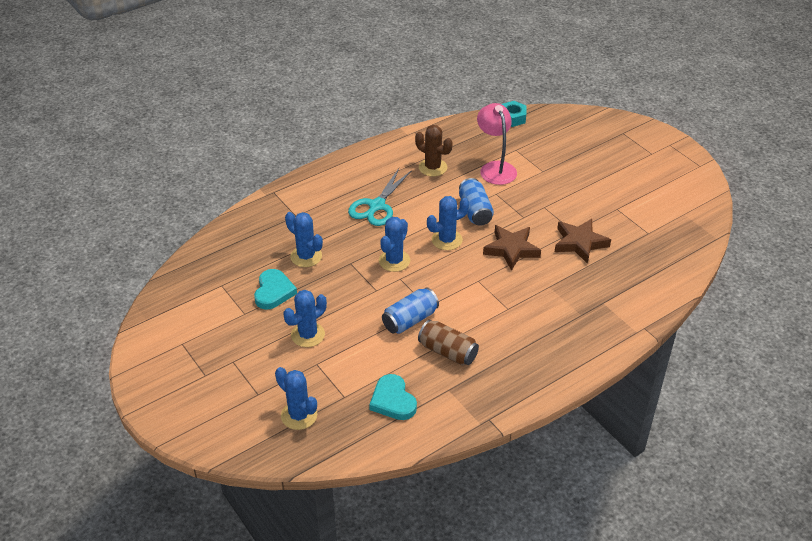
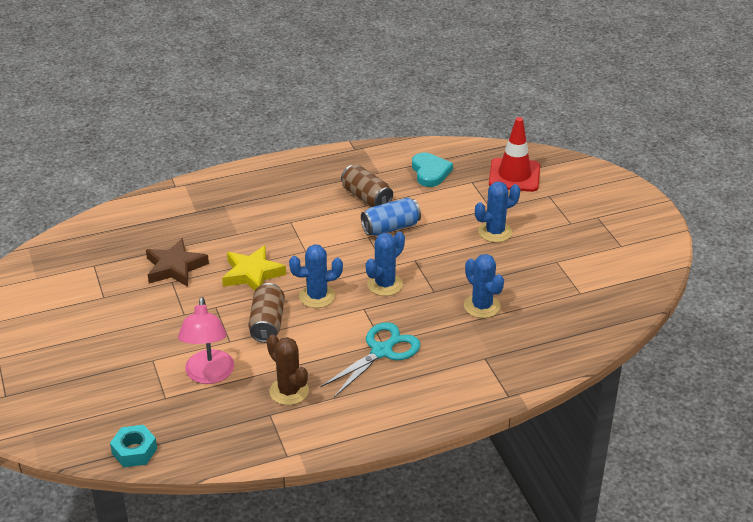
camera: 165 degrees left, 5 degrees down
(273, 292) = (523, 276): turquoise heart -> none
(299, 415) = (514, 175): blue cactus -> red traffic cone
(475, 211) = (267, 323): blue can -> brown can
(511, 249) = (252, 274): brown star -> yellow star

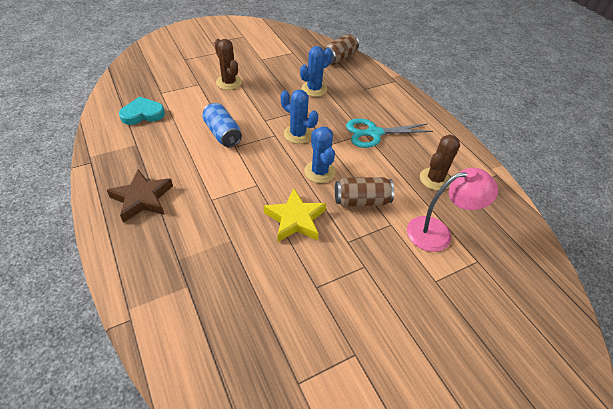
camera: 100 degrees left, 10 degrees up
(134, 451) = (548, 272): turquoise nut -> none
(175, 267) = (293, 288): brown star -> brown star (142, 198)
(366, 197) = (176, 150): brown can -> brown can (339, 58)
(381, 351) = (374, 133): turquoise scissors -> turquoise scissors turned 45 degrees counterclockwise
(495, 232) = (229, 82): blue cactus -> brown cactus
(514, 175) = (156, 72): red traffic cone -> none

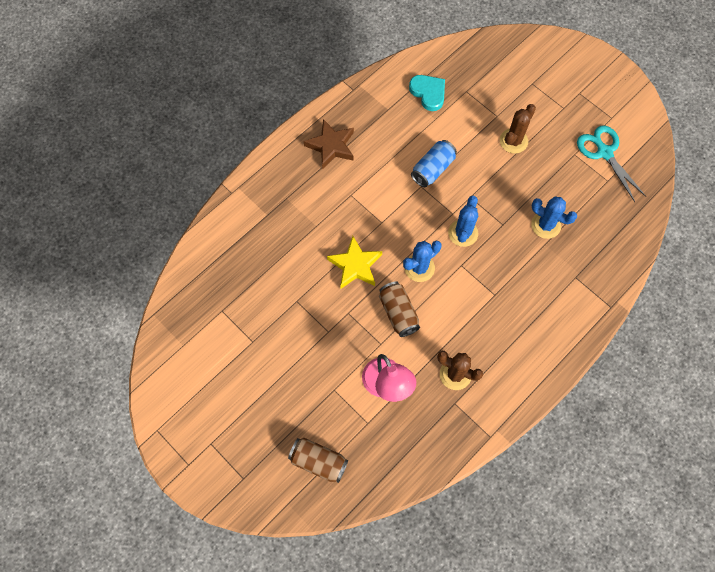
camera: 75 degrees right, 20 degrees up
(339, 58) = (625, 234): brown can -> brown can (318, 461)
(374, 133) = (499, 304): turquoise scissors -> turquoise scissors (604, 152)

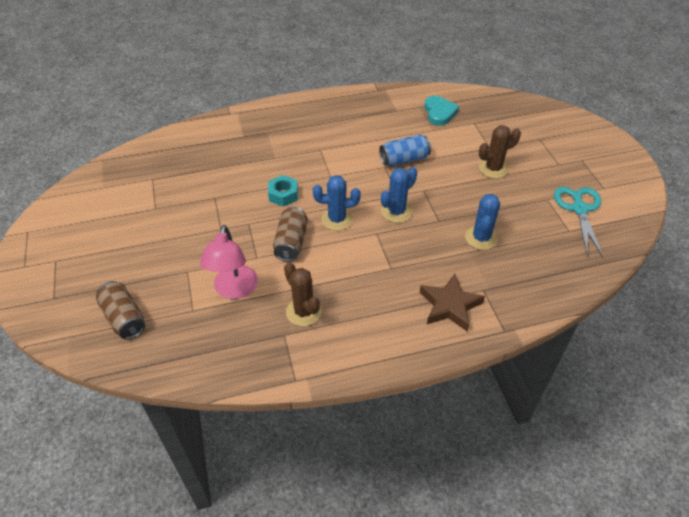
camera: 30 degrees right, 20 degrees down
(331, 146) = (331, 115): brown star -> brown star (450, 305)
(355, 265) = (283, 195): yellow star -> turquoise nut
(546, 225) = (481, 238): blue cactus -> blue cactus turned 45 degrees clockwise

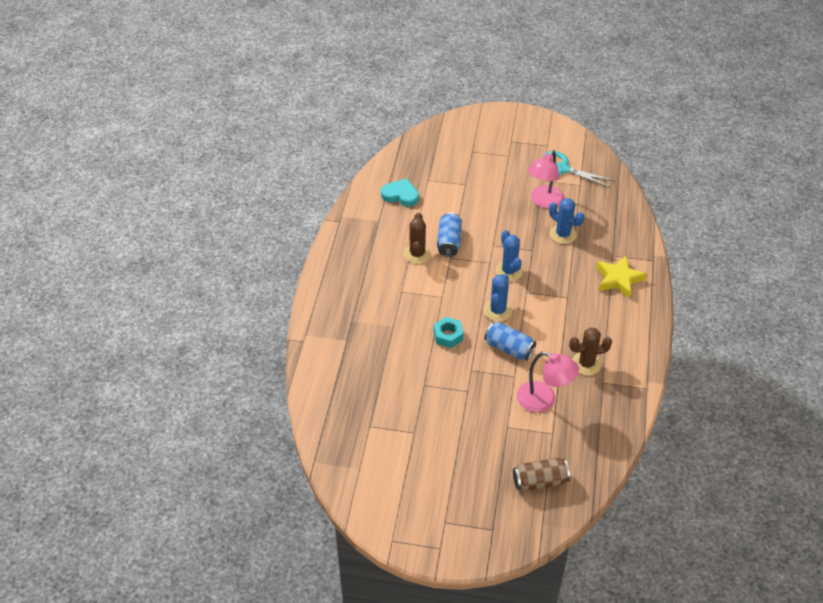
camera: 65 degrees left, 0 degrees up
(291, 242) = (509, 348): brown can -> blue can
(450, 305) = (618, 279): brown star -> yellow star
(493, 168) = (492, 194): brown cactus -> brown cactus (417, 254)
(516, 209) = (543, 201): none -> pink lamp

